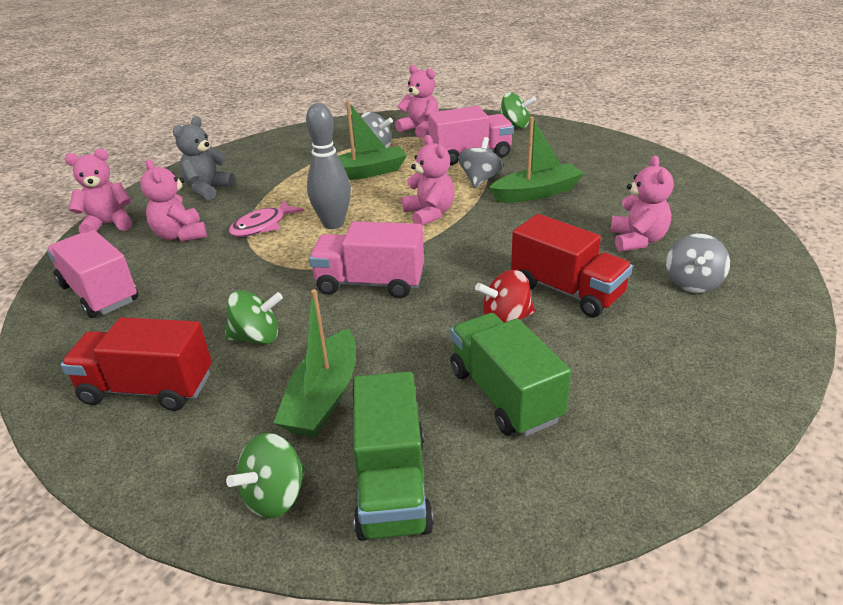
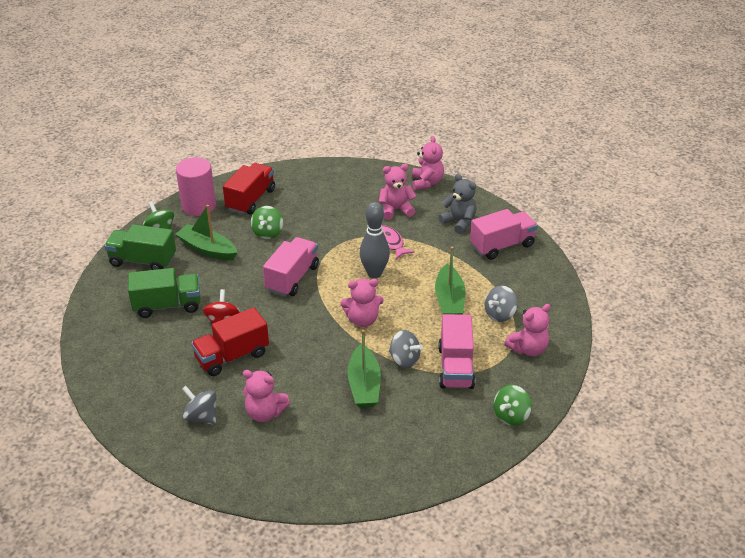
camera: 105 degrees right, 5 degrees up
(99, 293) = (344, 183): pink truck -> pink truck (502, 245)
(170, 462) = (198, 206): none -> pink cylinder

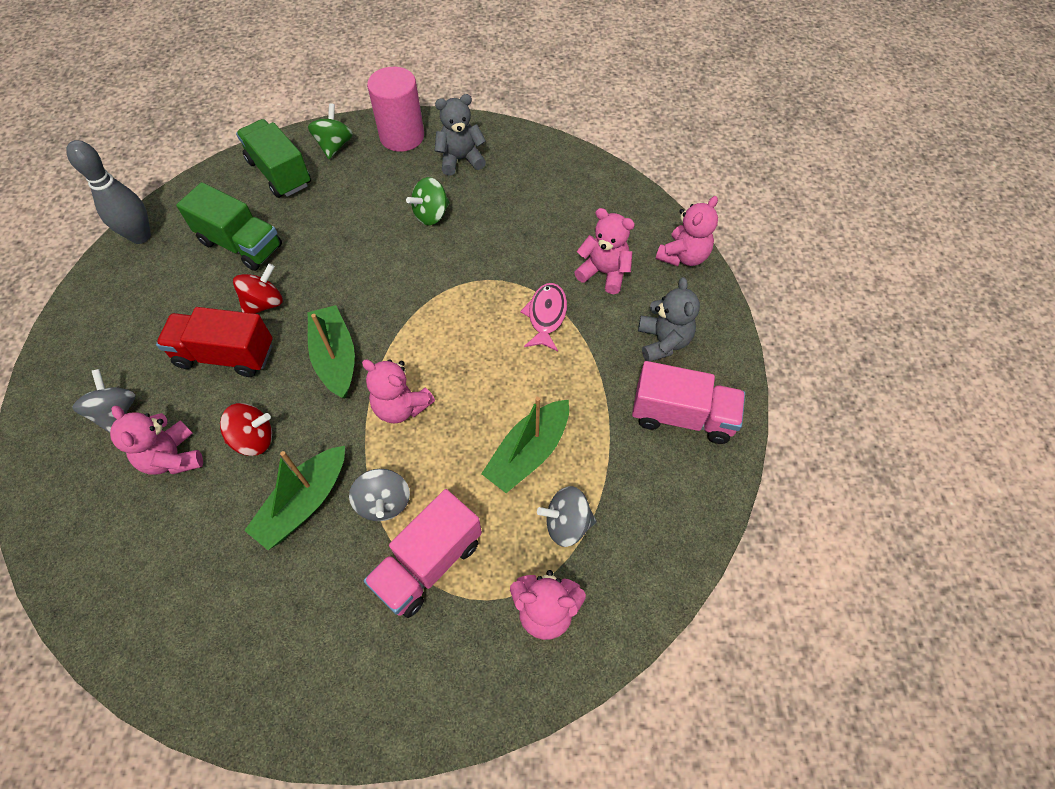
camera: 40 degrees right, 20 degrees up
(207, 249) = (351, 197): green boat -> green boat (335, 358)
(250, 200) = (460, 159): red truck -> grey teddy bear
(292, 278) = (391, 293): pink truck -> none
(300, 378) = (254, 439): none -> red spinning top
(374, 273) = (484, 349): grey bowling pin -> grey bowling pin (140, 236)
(511, 416) = (412, 701): green spinning top -> none

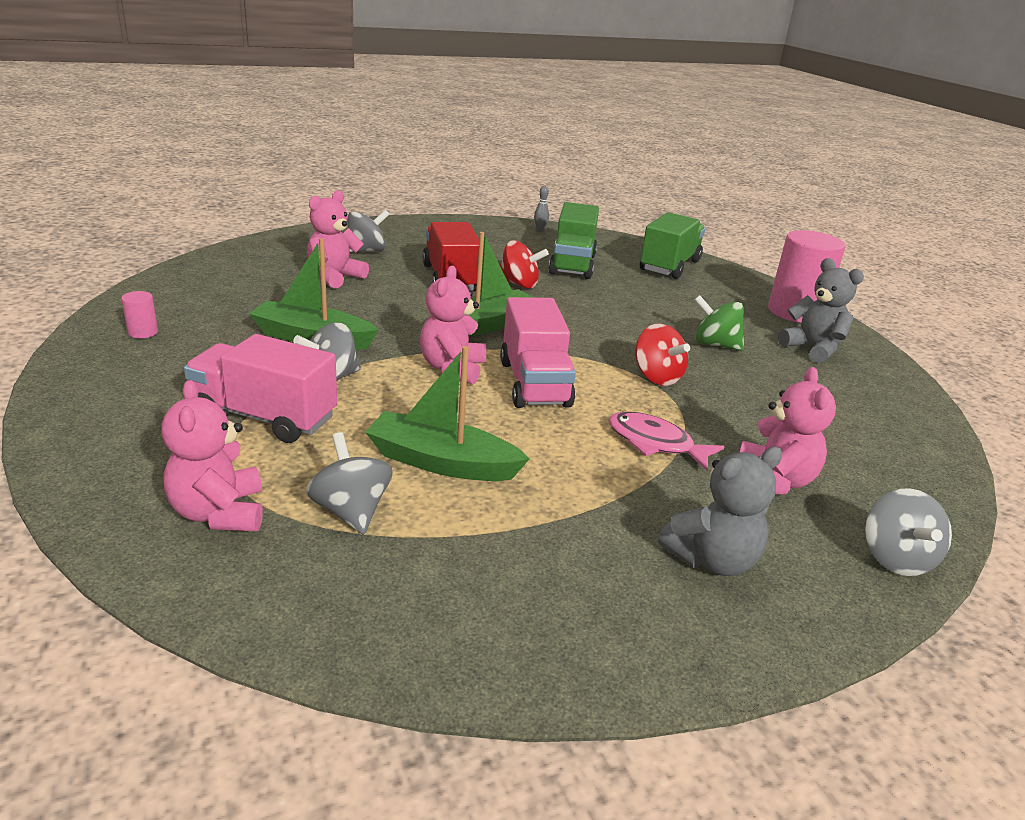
camera: 65 degrees right, 30 degrees down
(140, 236) = (540, 229): grey bowling pin -> grey bowling pin, size x0.41
(228, 658) = (143, 332): none -> pink cylinder
(254, 439) = (371, 305): red spinning top -> red spinning top (657, 377)
(334, 145) = (734, 283): green spinning top -> none
(546, 316) = (655, 443): pink fish -> pink fish turned 135 degrees counterclockwise
(682, 416) = (593, 603): pink truck -> pink truck (534, 383)
(683, 256) = (895, 558): pink teddy bear -> grey spinning top

